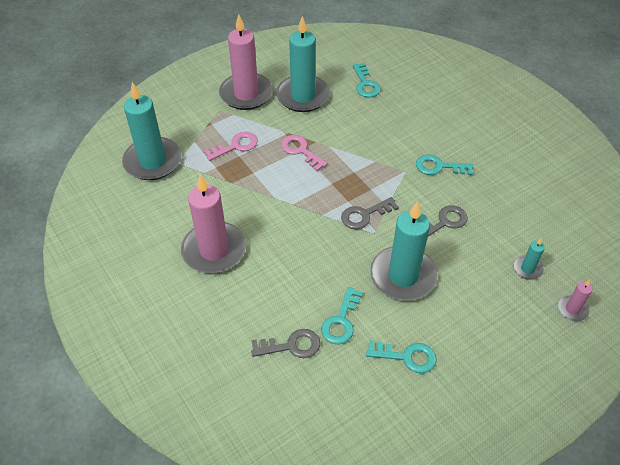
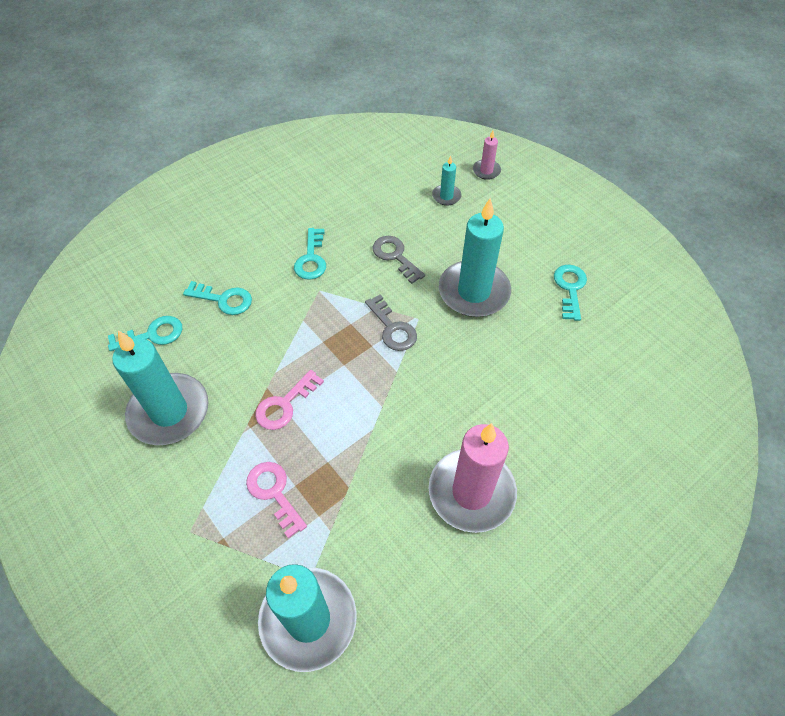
camera: 95 degrees left, 5 degrees up
(246, 94) = (155, 494): pink candle -> none
(291, 345) = (586, 388): grey key -> none
(341, 321) = (544, 344): turquoise key -> turquoise key (224, 299)

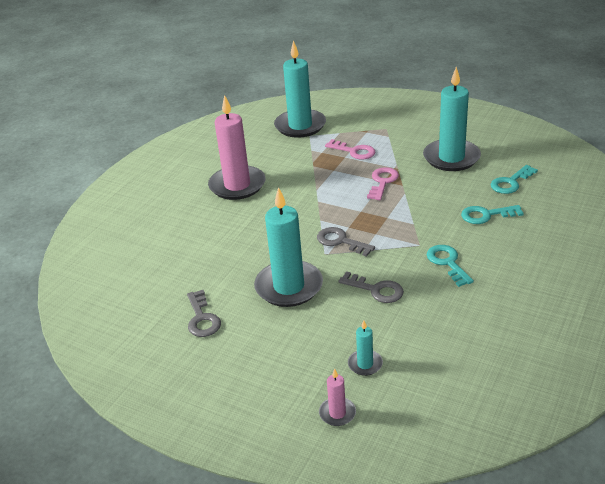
camera: 160 degrees right, 20 degrees down
(570, 288) = (202, 319): turquoise key -> grey key

